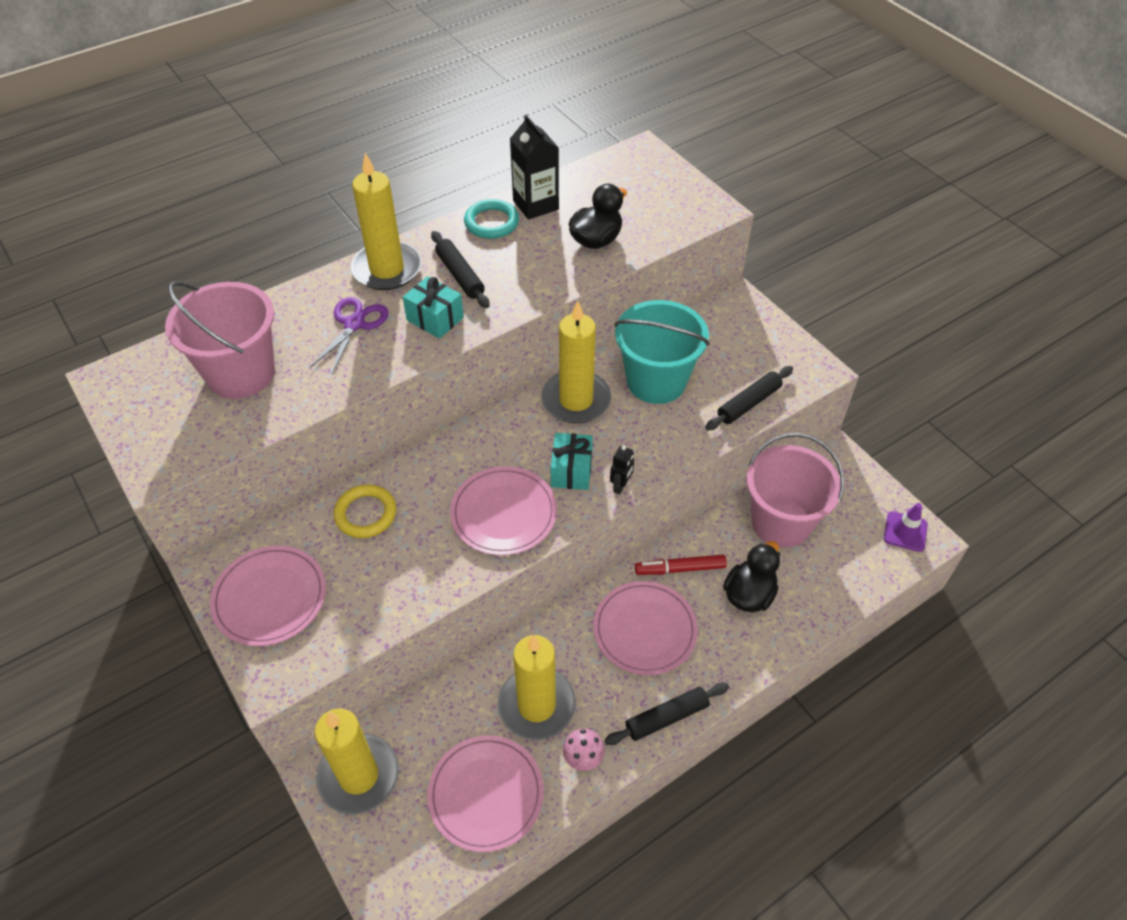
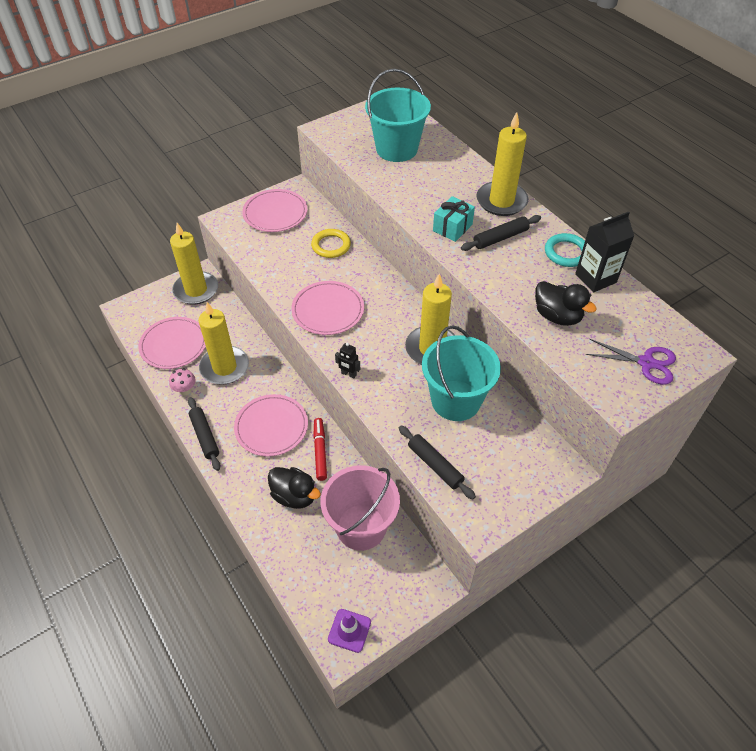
camera: 90 degrees right, 0 degrees up
(241, 373) = (396, 149): pink bucket -> turquoise bucket
(354, 324) = (443, 190): purple scissors -> purple scissors (646, 363)
(571, 471) = (363, 346): turquoise gift -> none

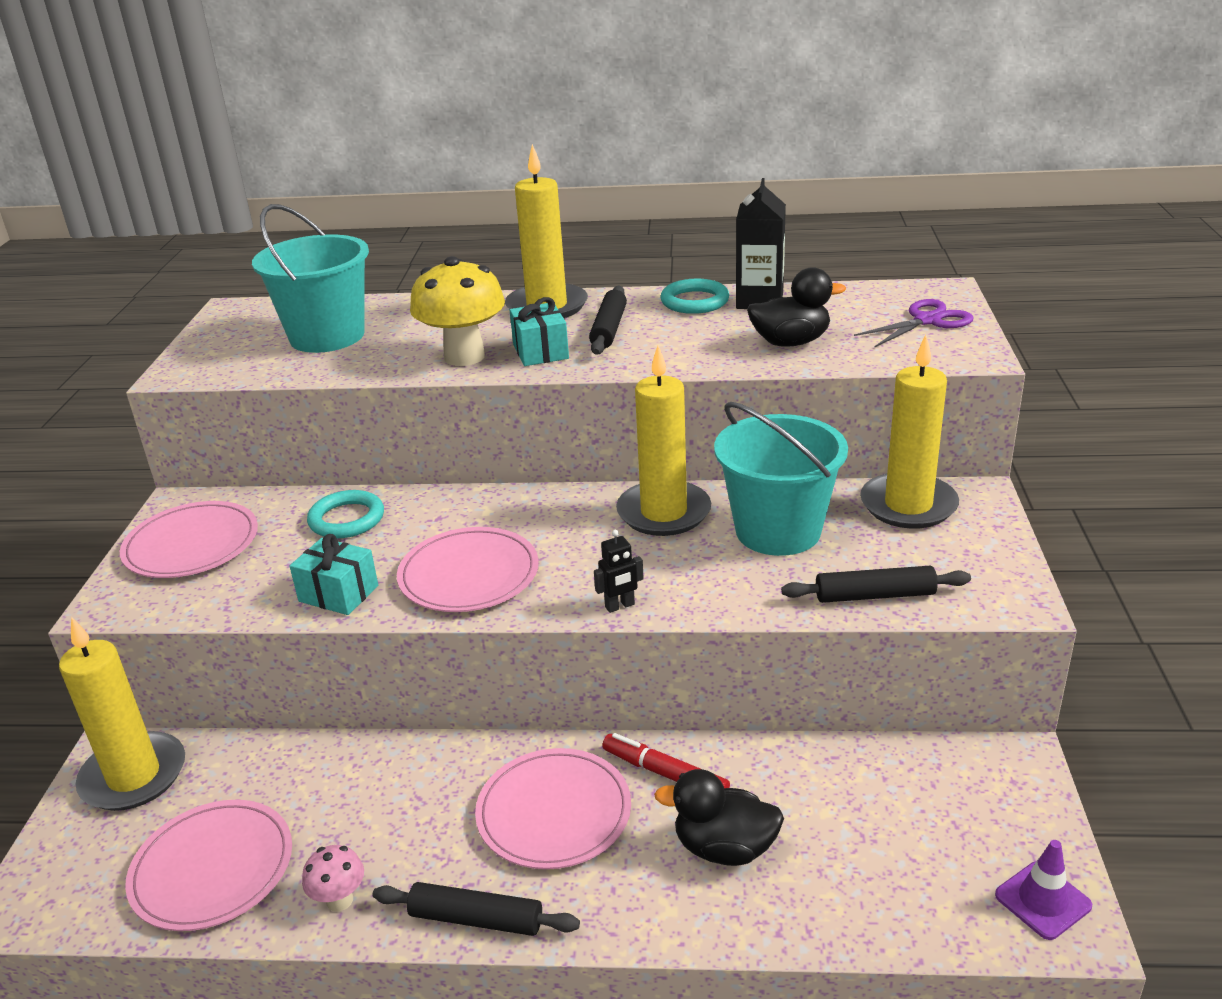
camera: 50 degrees left, 20 degrees down
(224, 367) = (356, 816): yellow candle -> yellow candle (908, 505)
(282, 278) = (338, 593): none -> turquoise gift
(294, 496) = (724, 848): black duck -> black duck turned 150 degrees counterclockwise
(331, 246) = (347, 519): yellow ring -> turquoise ring
(361, 527) = (854, 792): pink bucket -> none
(422, 205) = (464, 357): none -> yellow mushroom

